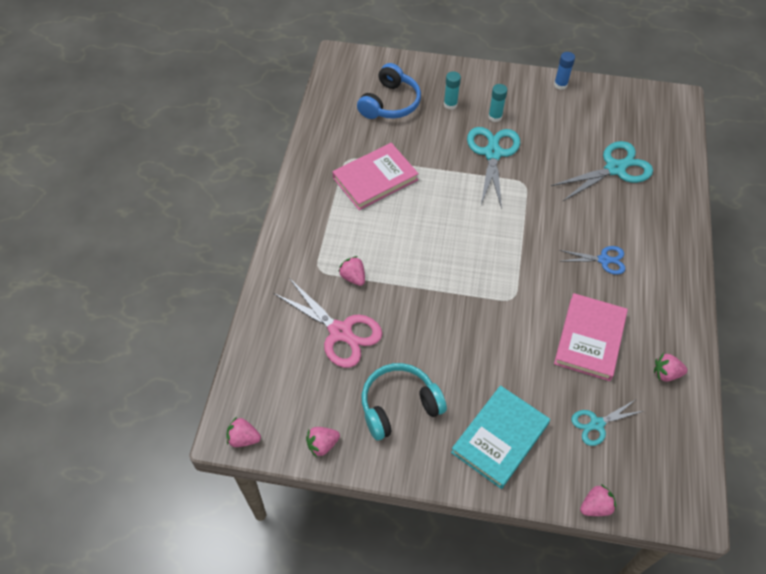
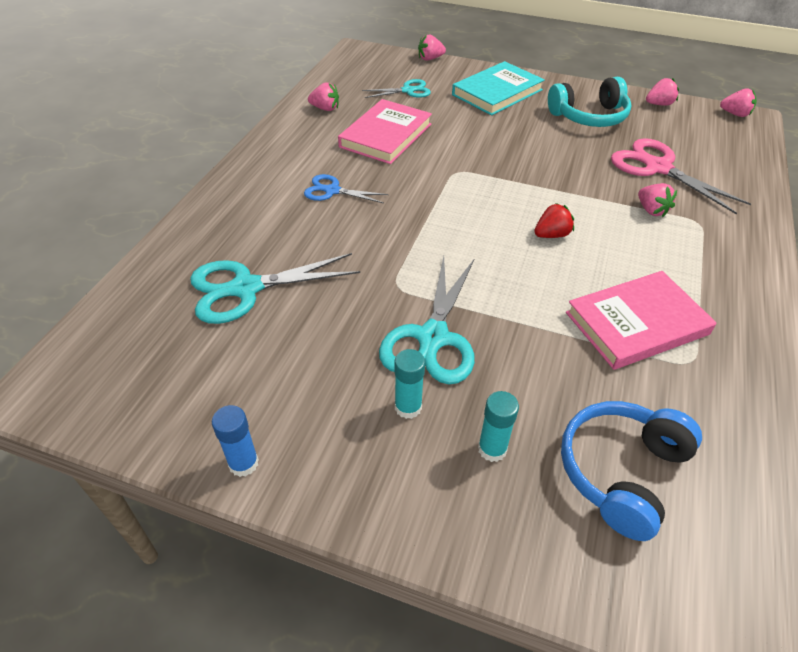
camera: 170 degrees left, 10 degrees down
(429, 240) = (551, 235): none -> red strawberry

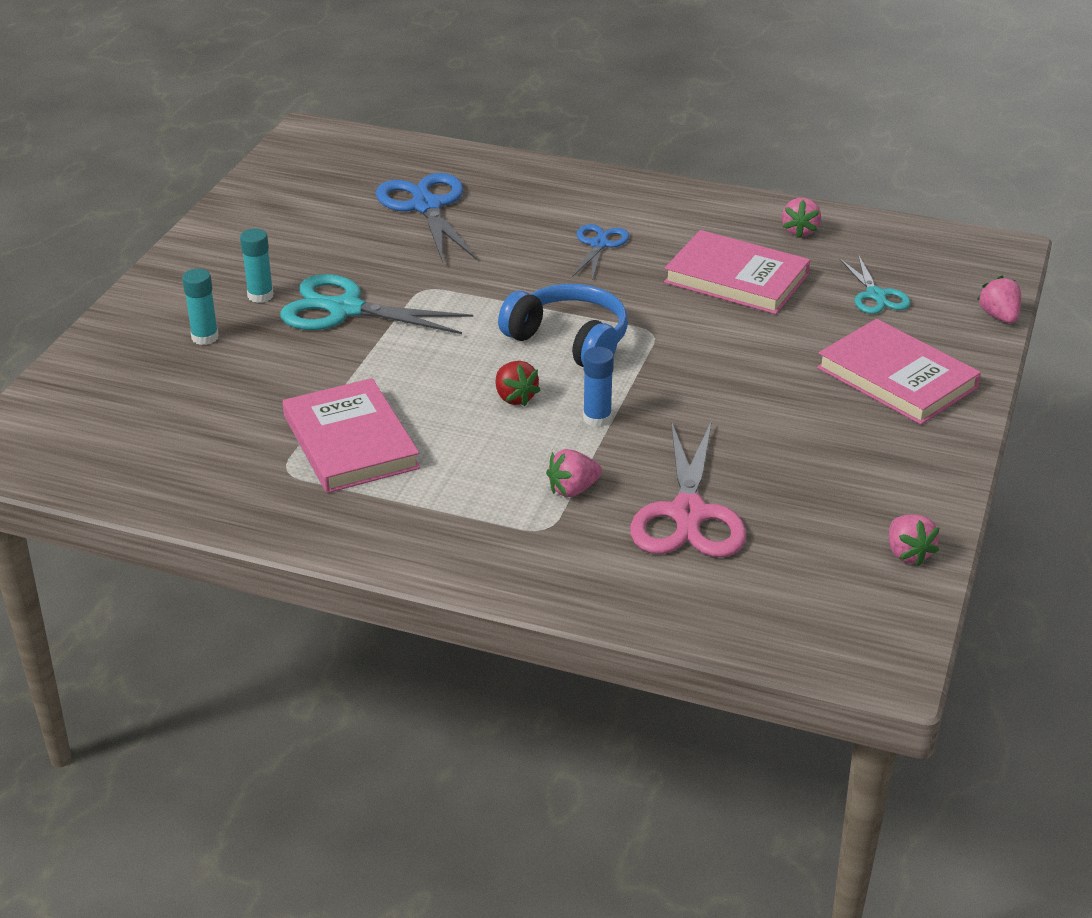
camera: 90 degrees right, 10 degrees down
(243, 463) = (220, 223): blue glue stick -> blue glue stick (597, 418)
(245, 288) = (426, 206): turquoise scissors -> blue scissors
(497, 92) = (896, 378): turquoise book -> pink book
(589, 117) = (838, 465): turquoise headphones -> none
(621, 472) = (163, 404): blue headphones -> blue headphones (569, 341)
(657, 167) = (688, 514): pink scissors -> pink scissors turned 135 degrees clockwise
(735, 114) = (895, 646): pink strawberry -> none

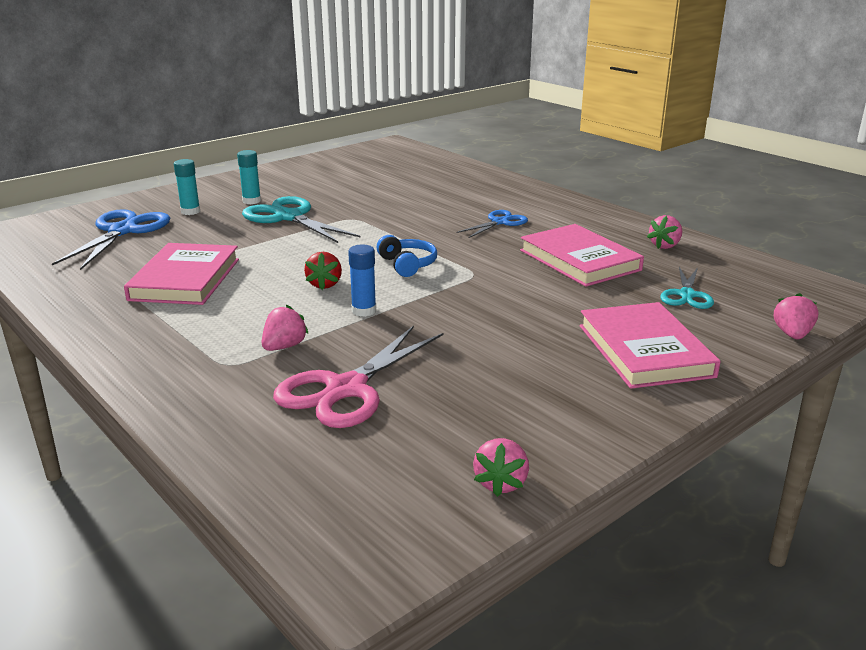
camera: 30 degrees right, 10 degrees down
(426, 206) = (412, 183): blue scissors -> blue scissors (123, 231)
(569, 341) = (407, 264): blue headphones -> blue headphones, size x0.62
(573, 489) = (284, 347): pink strawberry -> pink strawberry turned 120 degrees clockwise

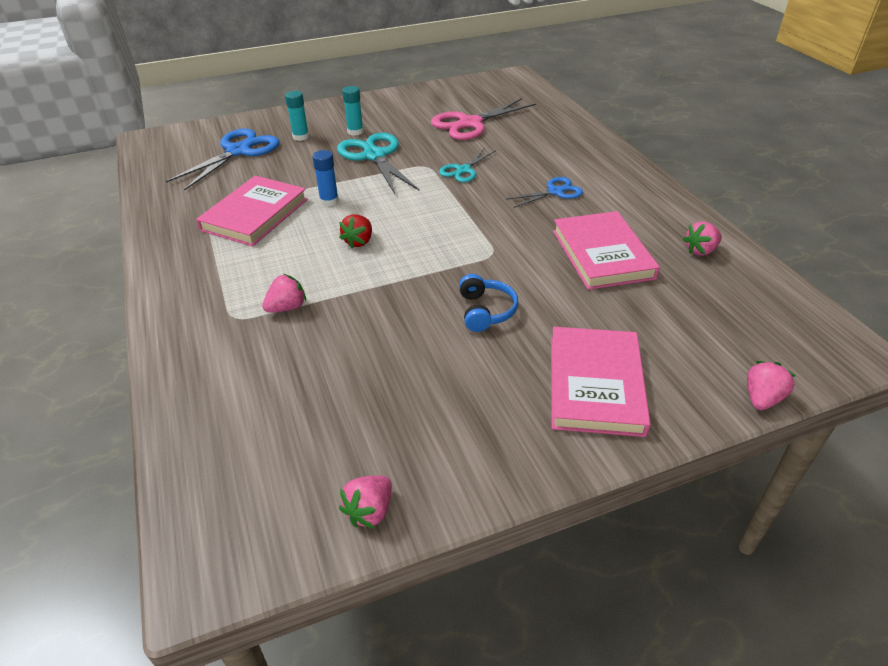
camera: 20 degrees right, 15 degrees up
(346, 389) = (307, 368): pink scissors -> pink scissors (470, 124)
(364, 311) = (373, 279): blue glue stick -> blue glue stick (329, 201)
(407, 264) = (441, 231): blue headphones -> blue headphones (485, 311)
(686, 295) = (682, 321): turquoise scissors -> turquoise scissors (463, 170)

